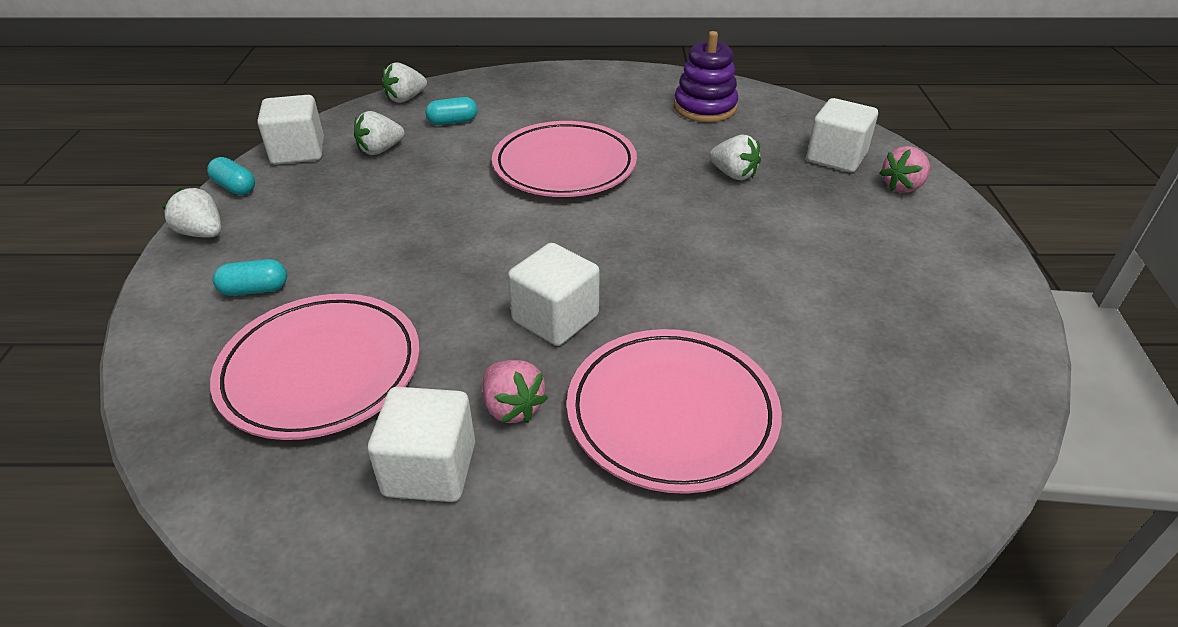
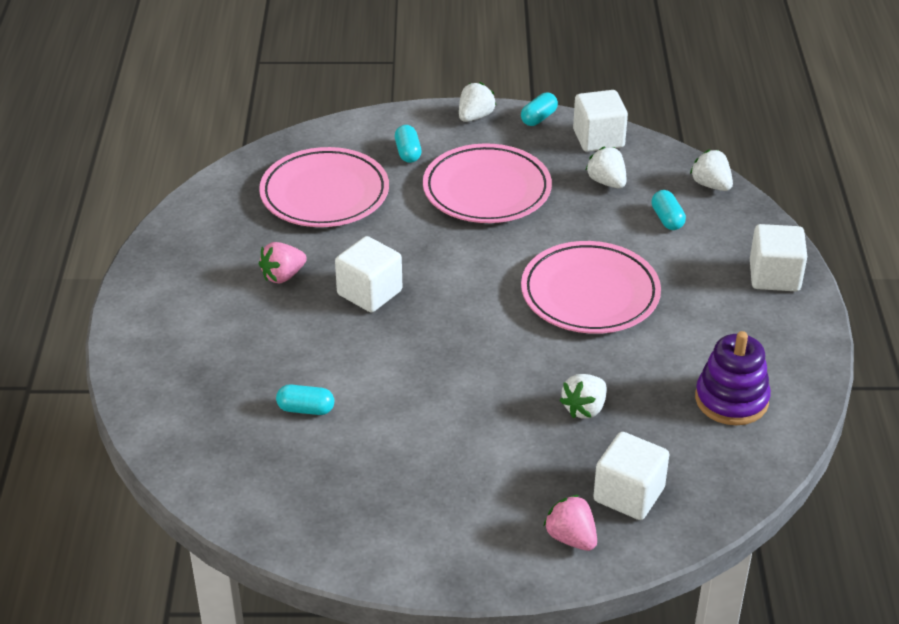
camera: 90 degrees right, 0 degrees up
(430, 469) = (238, 246): white cube -> white cube (774, 276)
(671, 414) = (269, 347): pink plate -> pink plate (487, 190)
(786, 369) = (306, 409): none -> turquoise capsule

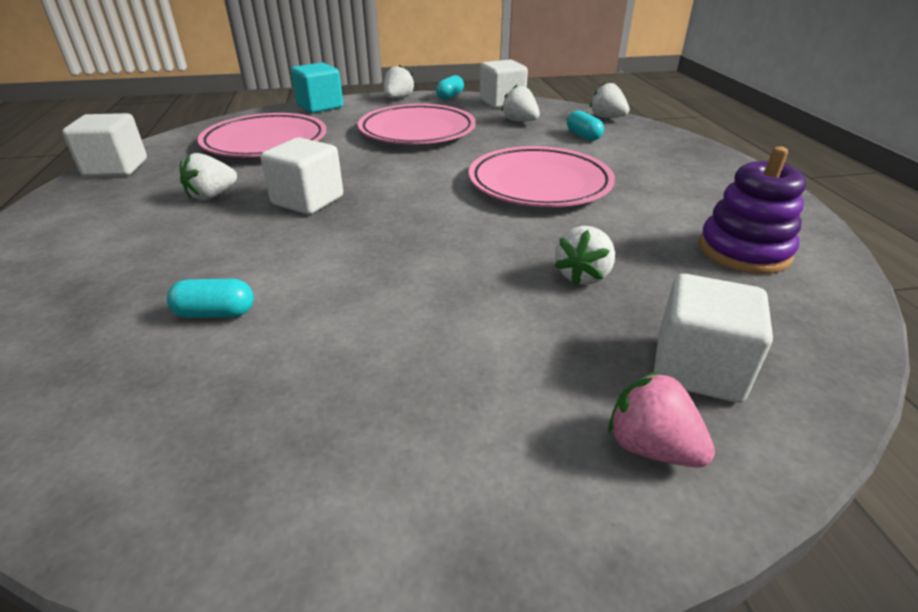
camera: 10 degrees left, 5 degrees down
(283, 276) = (212, 196): pink strawberry -> white strawberry
(382, 126) = (320, 106): none -> turquoise cube
(408, 152) = (343, 117): turquoise capsule -> none
(774, 276) = (703, 160): white cube -> white cube (116, 168)

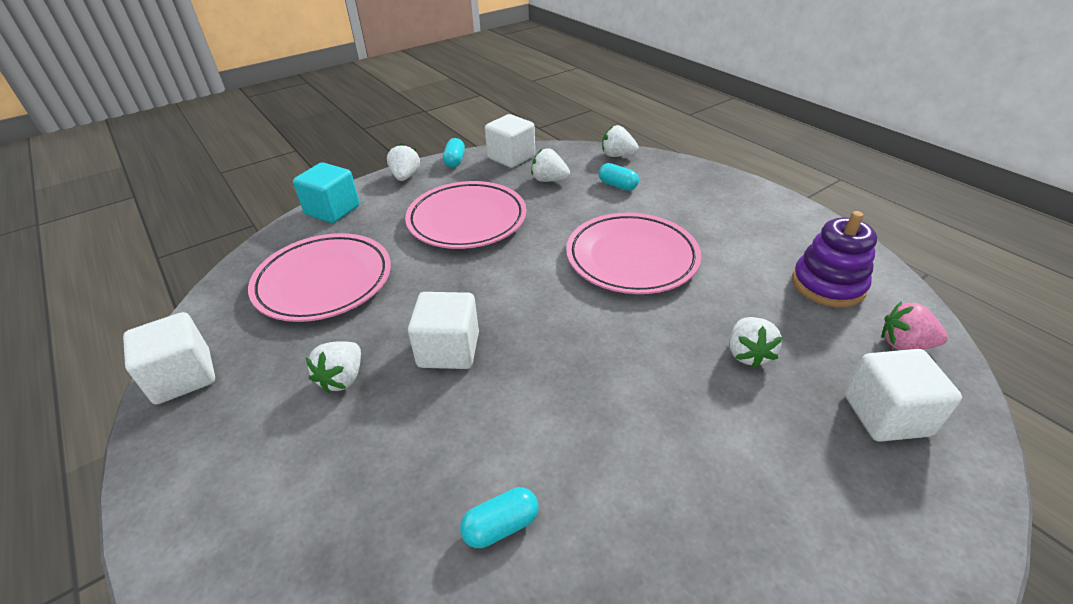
camera: 25 degrees left, 5 degrees up
(651, 447) = (913, 500): pink strawberry -> pink strawberry (904, 344)

